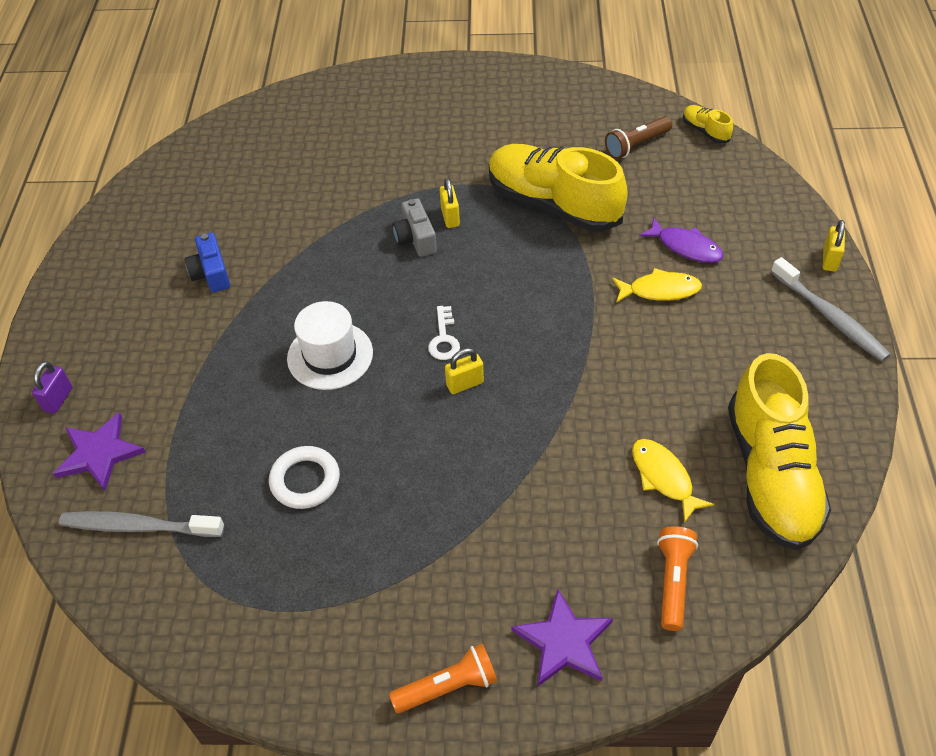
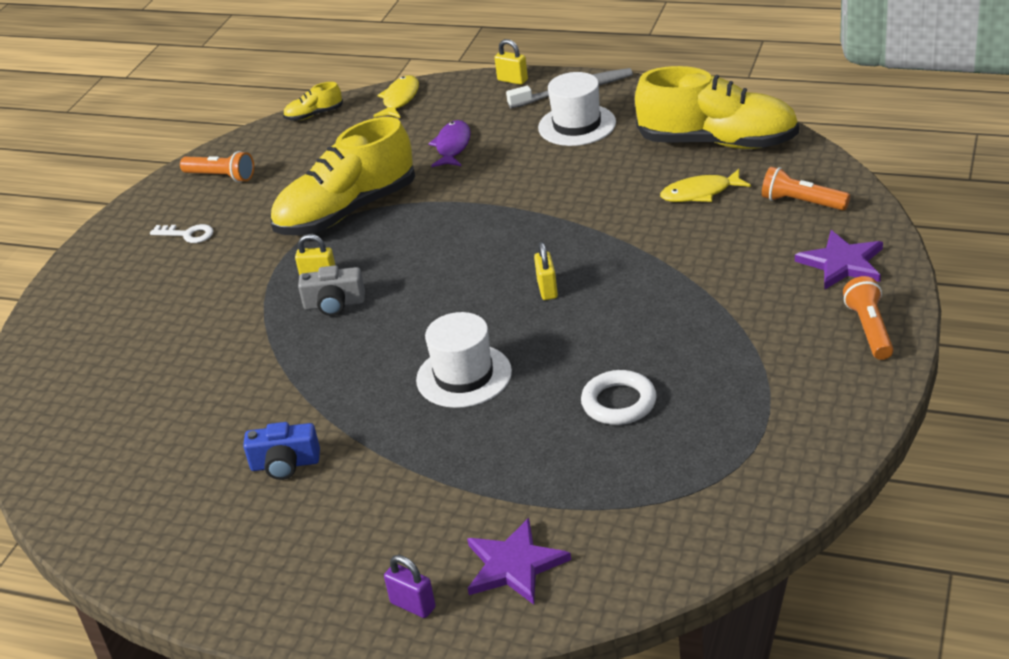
camera: 70 degrees left, 15 degrees down
(138, 527) = (630, 531): grey toothbrush -> none
(444, 338) = (483, 297): white key -> white key (188, 234)
(584, 105) = (221, 177): none -> orange flashlight
(636, 145) = (303, 154): brown flashlight -> none
(660, 290) = (496, 167): yellow fish -> yellow fish (400, 99)
(685, 247) = (452, 146): purple fish -> purple fish turned 45 degrees counterclockwise
(760, 337) = (577, 125): none -> white hat

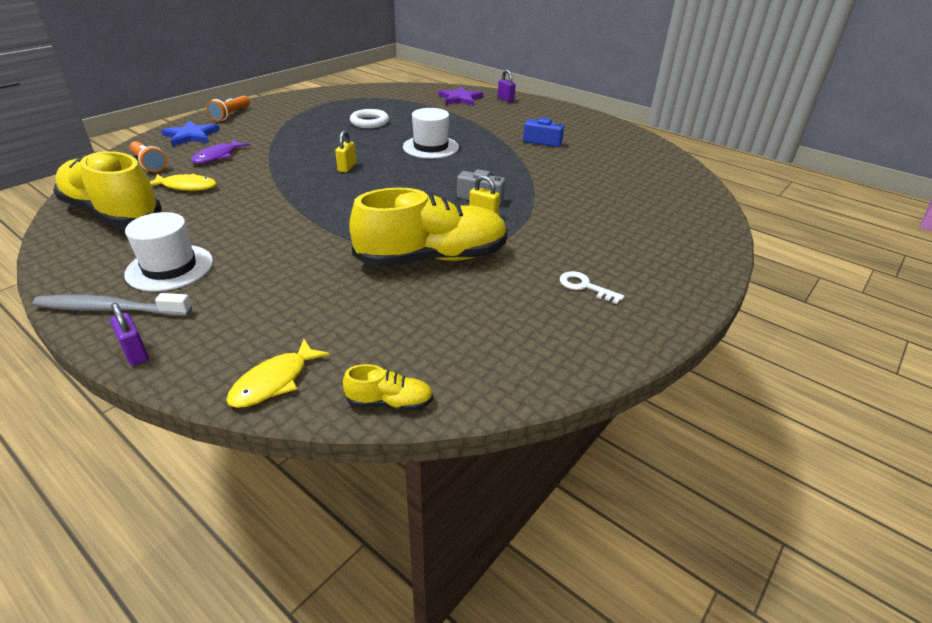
camera: 165 degrees left, 0 degrees up
(221, 177) = (538, 345): orange flashlight -> none
(452, 146) = (290, 289): purple fish -> purple fish (218, 156)
(512, 80) = (135, 353): yellow padlock -> purple padlock
(842, 263) = (191, 136): purple star -> blue star

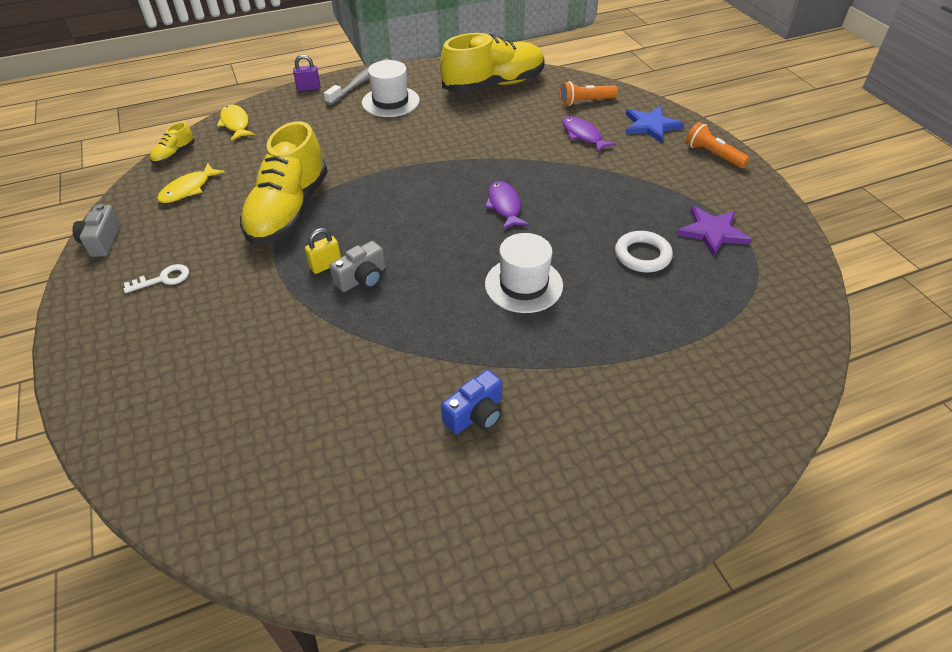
camera: 120 degrees right, 10 degrees up
(186, 186) = (521, 115): yellow fish -> yellow fish (188, 189)
(347, 167) = (504, 206): yellow padlock -> purple fish
(460, 98) = (725, 393): purple star -> purple star (712, 232)
(505, 99) = (703, 462): purple padlock -> none
(589, 360) = (102, 241): none -> grey camera

